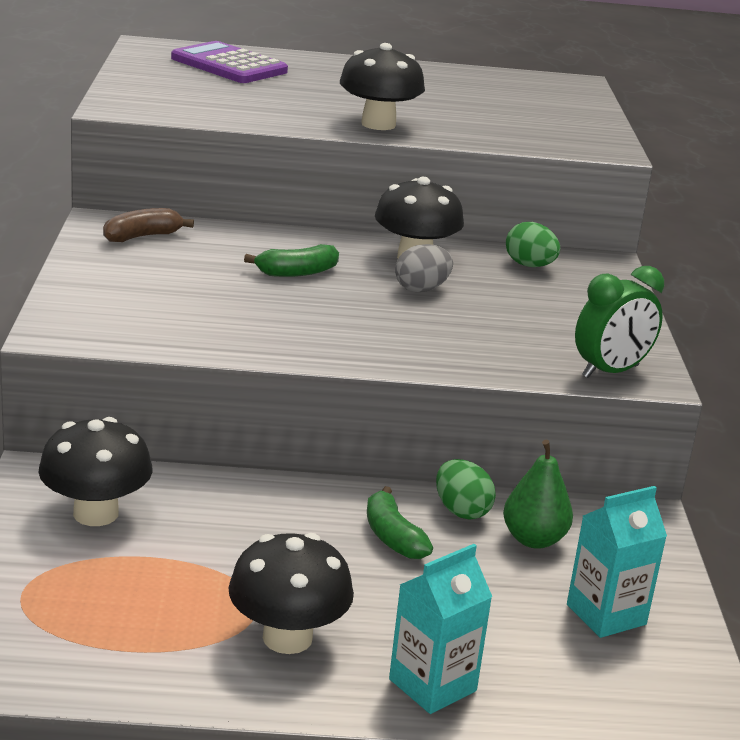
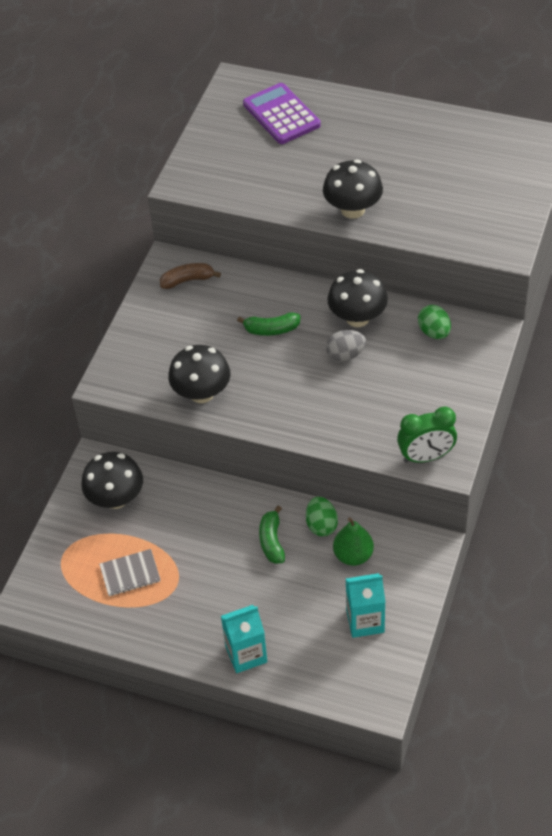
camera: 25 degrees right, 25 degrees up
(163, 604) = (130, 574): none -> grey notebook
(287, 638) = (185, 608): black mushroom -> black mushroom (201, 393)

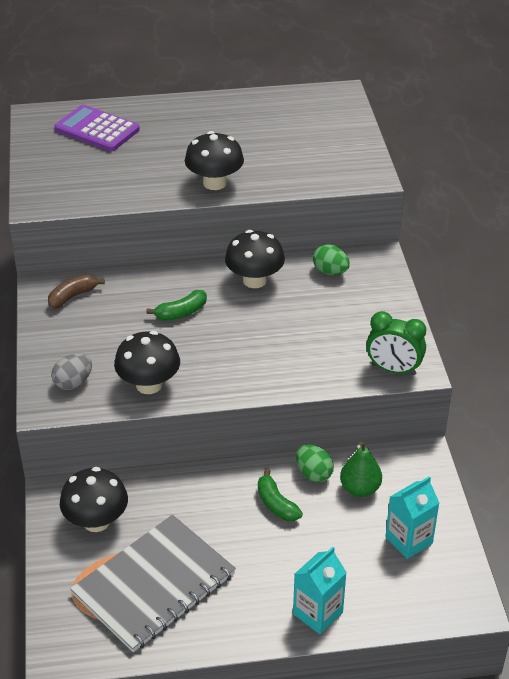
camera: 30 degrees left, 10 degrees down
(130, 574) = (154, 584): grey notebook -> grey notebook, size x2.27
(345, 355) = (264, 312): grey egg -> grey egg (73, 383)
(426, 456) = (393, 369): green clock -> green clock turned 60 degrees clockwise

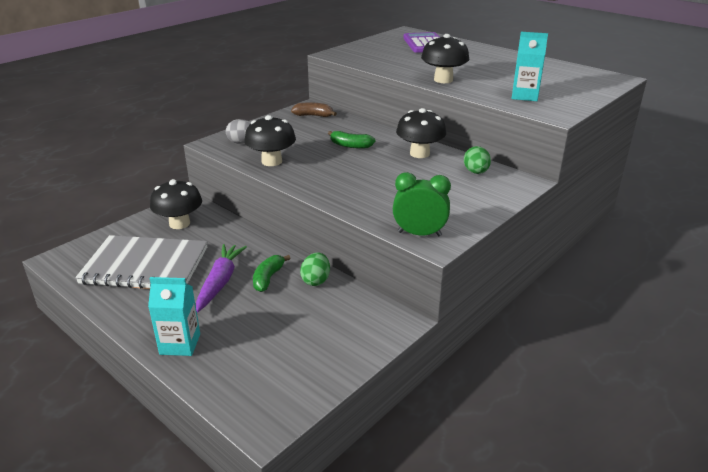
camera: 50 degrees right, 10 degrees down
(246, 540) = (220, 282): none -> purple carrot
(360, 489) = (327, 307): green pear -> none
(393, 369) = (419, 234): green clock -> green clock turned 120 degrees clockwise
(409, 540) = (301, 355): turquoise carton -> turquoise carton (524, 96)

